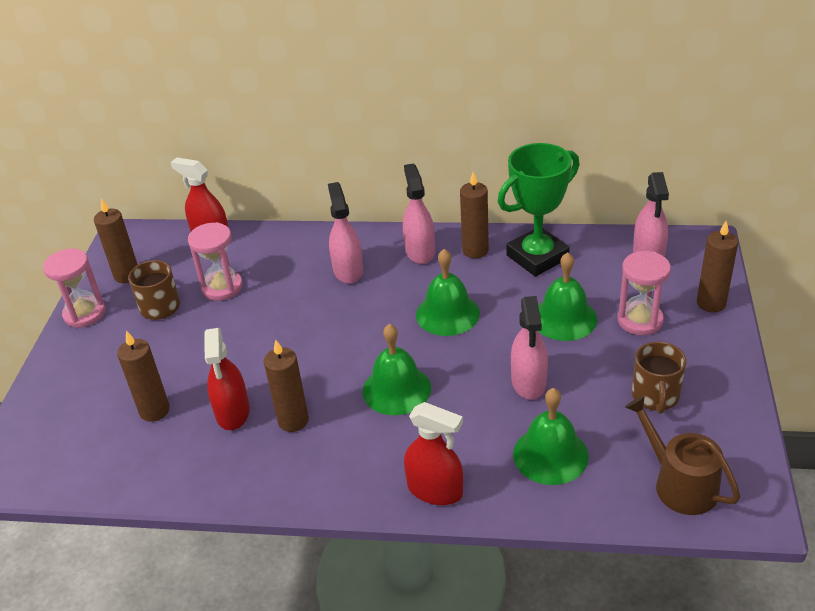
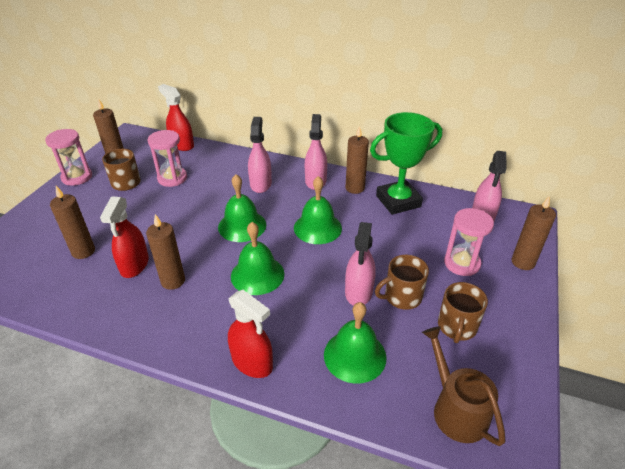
camera: 10 degrees right, 0 degrees up
(564, 318) = (403, 249): green bell -> green bell (242, 226)
(582, 376) = (402, 297): none -> brown mug

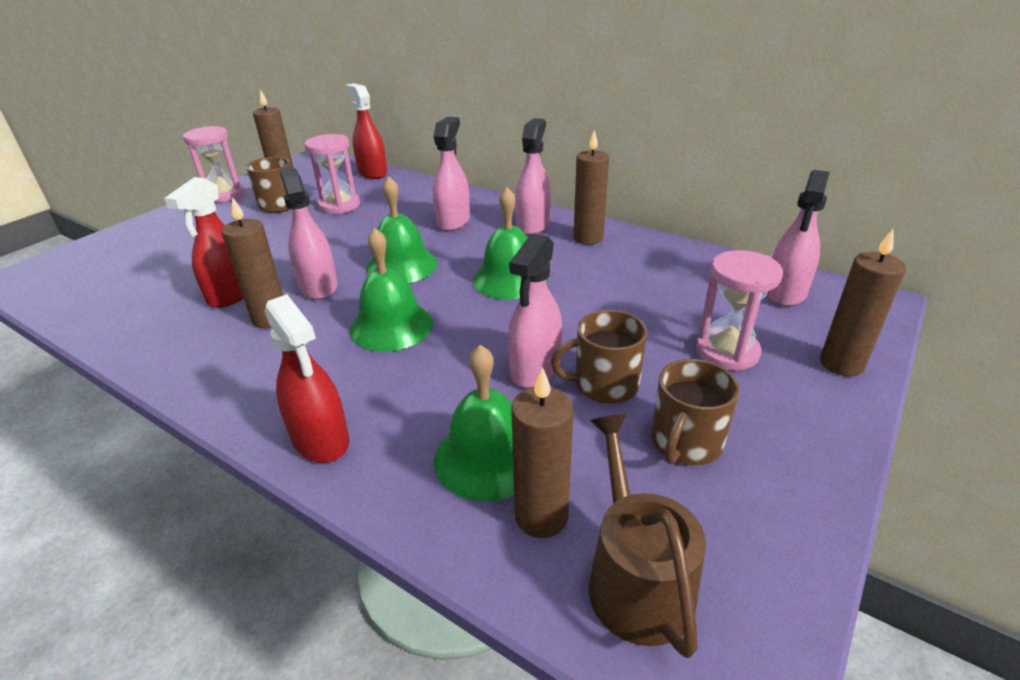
camera: 15 degrees right, 5 degrees down
(83, 251) = (179, 271): brown candle -> brown candle (541, 516)
(193, 250) = (318, 286): none -> pink spray bottle
(398, 201) = (649, 260): green trophy -> none

